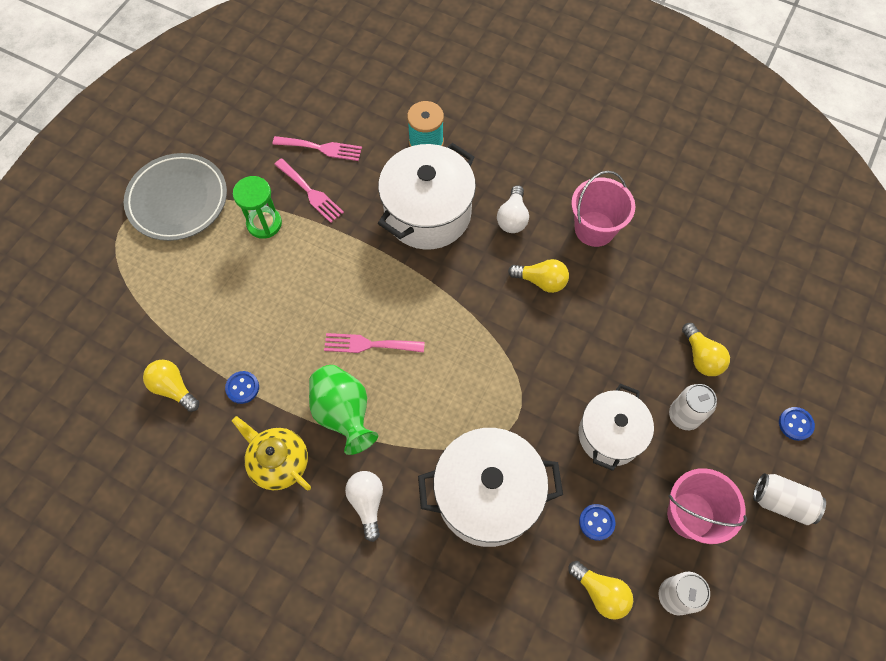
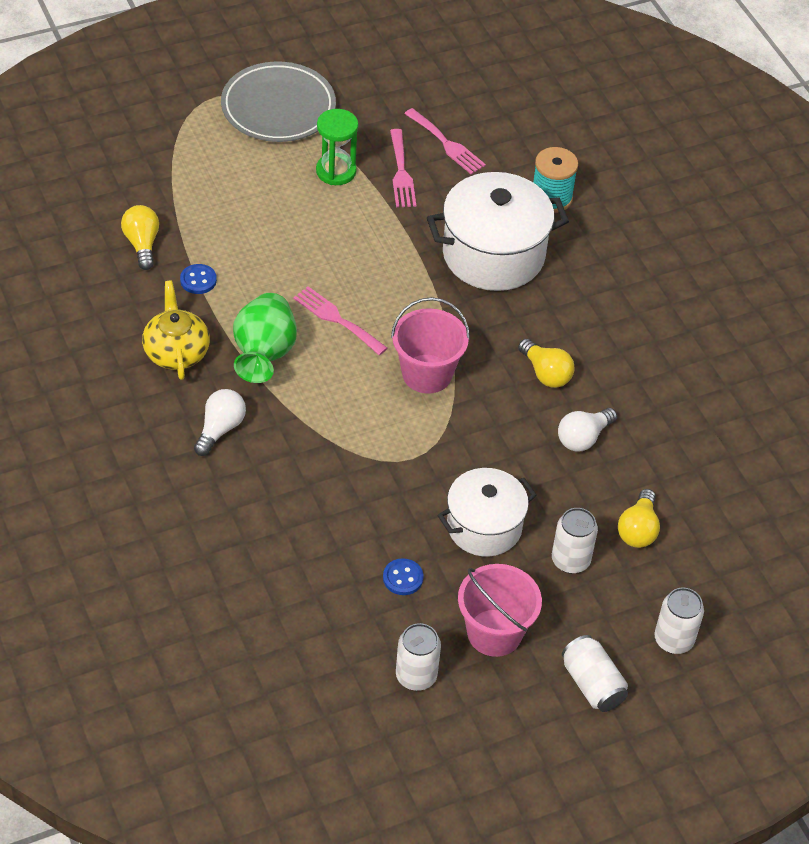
camera: 35 degrees right, 15 degrees down
(487, 495) = (327, 493): white pot -> none
(512, 218) = (571, 308): white light bulb -> white light bulb (583, 438)
(594, 229) = (643, 366): pink bucket -> pink bucket (427, 374)
(600, 592) = (353, 626): yellow light bulb -> none
(795, 424) = (673, 640): blue button -> white can

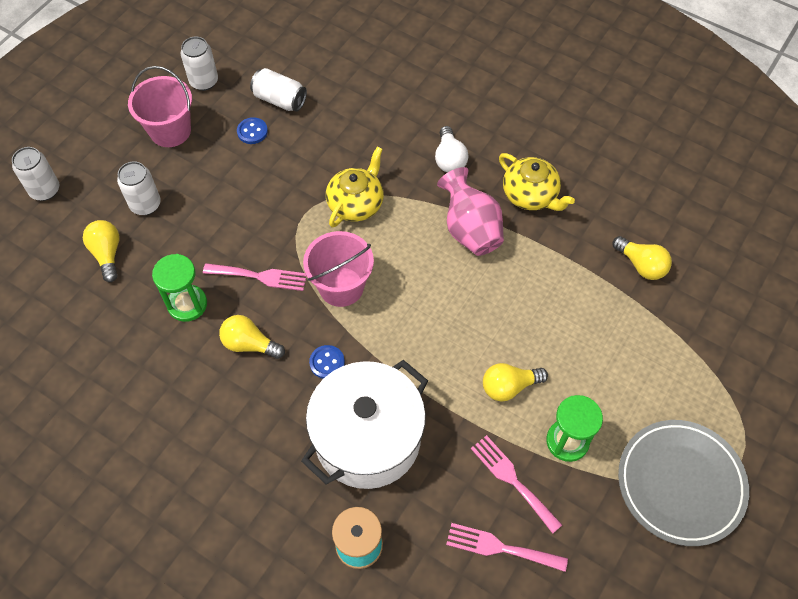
camera: 150 degrees right, 10 degrees up
(198, 280) = (572, 260): blue button -> blue button (327, 362)
(264, 354) = (470, 230): green vase -> pink vase
(336, 319) = (444, 292): pink fork -> pink fork (260, 276)
(347, 226) = (509, 386): none -> yellow light bulb
(352, 439) = (356, 203): none -> yellow teapot
(484, 527) = (220, 194): white pot -> none
(583, 438) = (187, 304): white light bulb -> green hourglass
(592, 684) = (88, 134): white can -> white can (280, 100)

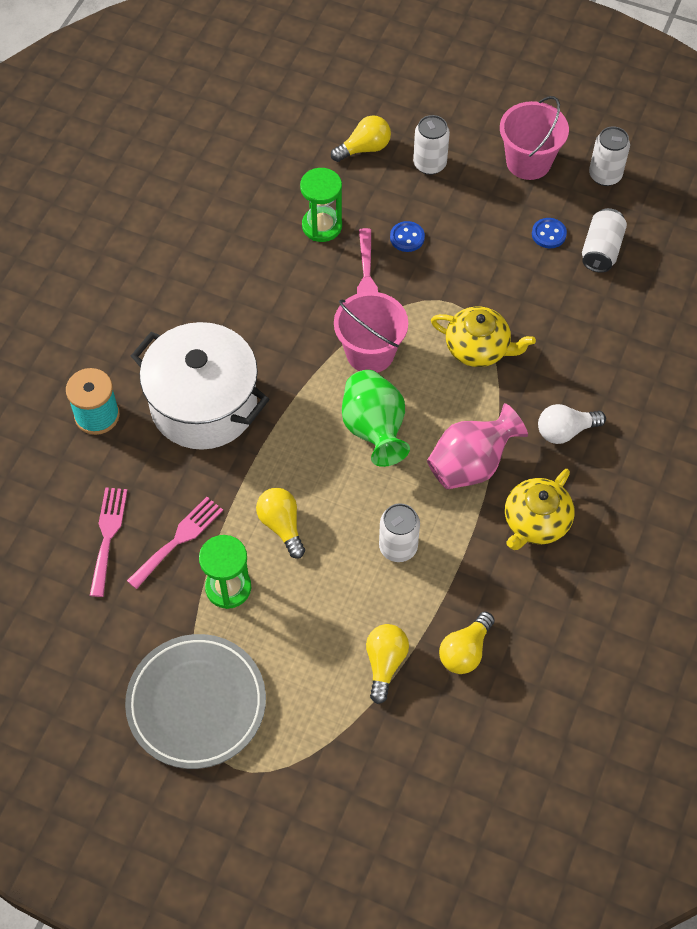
camera: 80 degrees right, 0 degrees up
(45, 190) = (426, 80): white can -> white can (398, 547)
(249, 344) = (288, 287): yellow light bulb -> yellow light bulb (385, 663)
(327, 362) = (279, 356): blue button -> blue button (407, 237)
(422, 296) = (374, 429): none -> green vase

